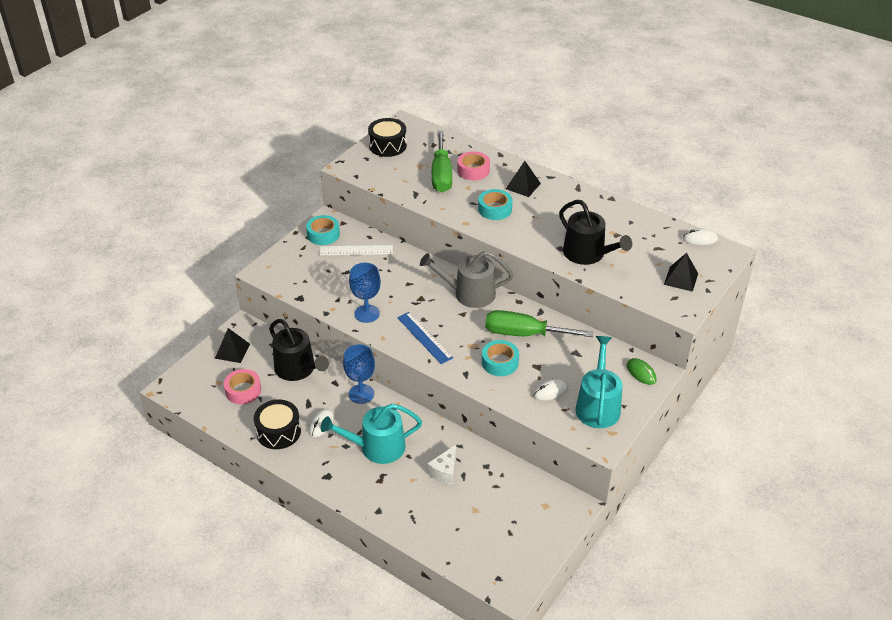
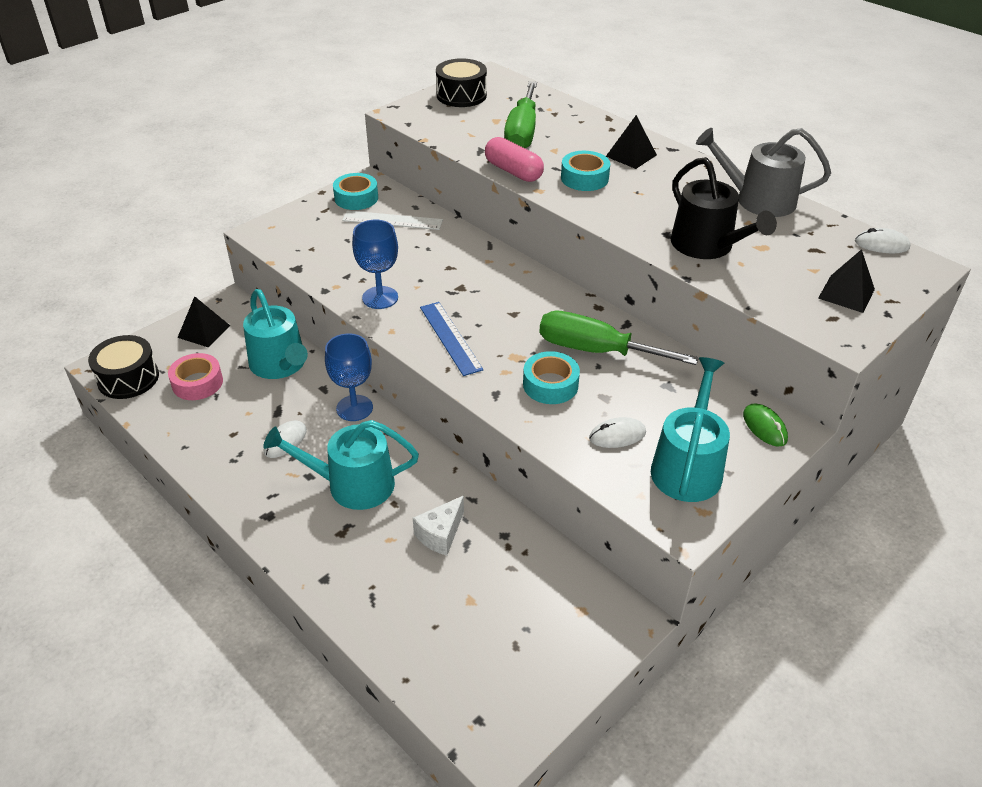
camera: 10 degrees right, 0 degrees up
(278, 432) = (223, 443): black drum -> black drum (128, 378)
(298, 369) = (280, 365): black watering can -> turquoise watering can
(444, 209) = (513, 171): none -> pink capsule
(469, 293) = (530, 289): grey watering can -> grey watering can (758, 200)
(473, 170) = (567, 132): pink tape -> none

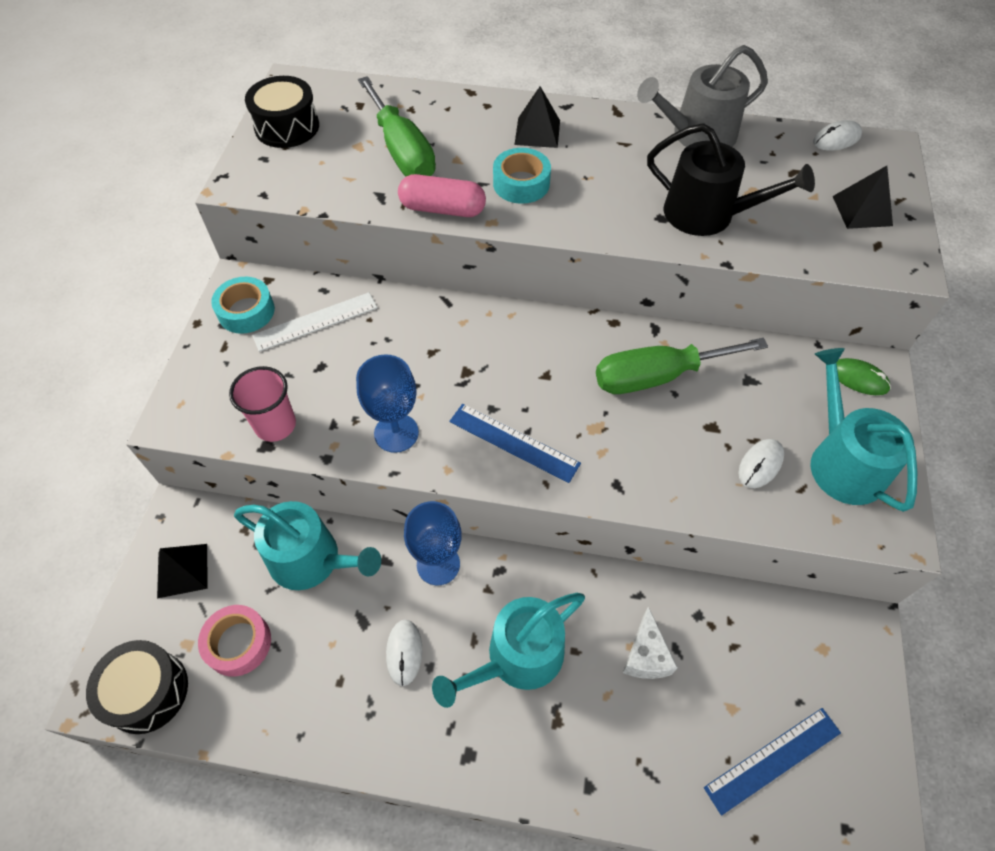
camera: 35 degrees left, 15 degrees up
(313, 260) = (275, 425): none -> pink cup
(468, 646) = (772, 759): none -> blue ruler
(550, 385) = (655, 442): turquoise tape -> none

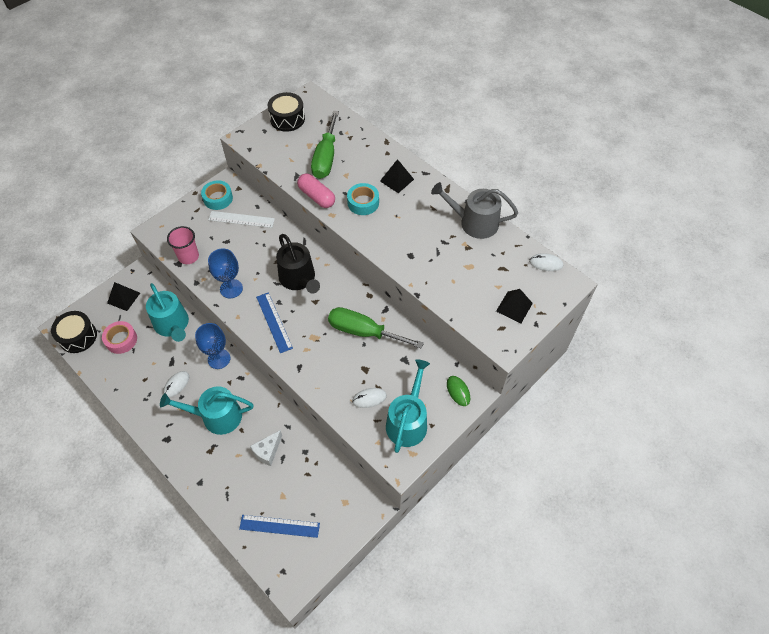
camera: 35 degrees right, 0 degrees up
(707, 214) = (434, 266): black watering can -> black watering can (299, 279)

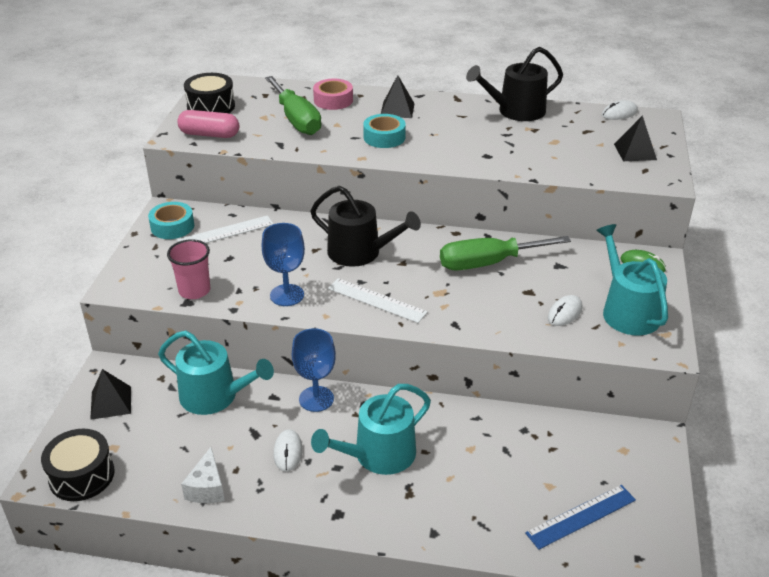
camera: 35 degrees left, 20 degrees down
(121, 340) = (155, 446): pink tape -> pink tape (333, 100)
(267, 451) = (481, 454): white cheese -> white cheese (207, 488)
(274, 322) = (377, 300): blue ruler -> white ruler
(316, 197) = (326, 151): pink capsule -> pink capsule (209, 134)
(474, 222) = (516, 111): grey watering can -> black watering can

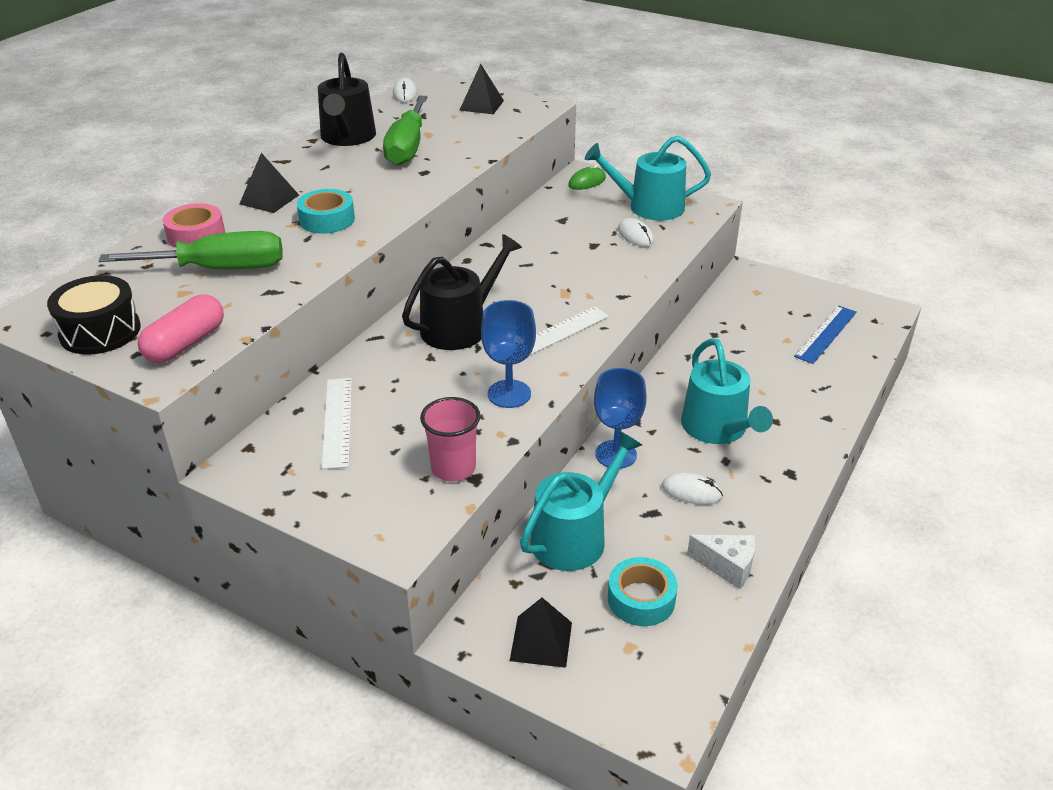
camera: 70 degrees left, 0 degrees up
(82, 475) = (671, 686): black drum -> none
(172, 226) = (283, 469): turquoise tape -> turquoise tape (641, 599)
(488, 263) = (534, 255): green screwdriver -> green screwdriver (407, 147)
(581, 516) = (825, 334): blue ruler -> blue ruler turned 45 degrees clockwise

